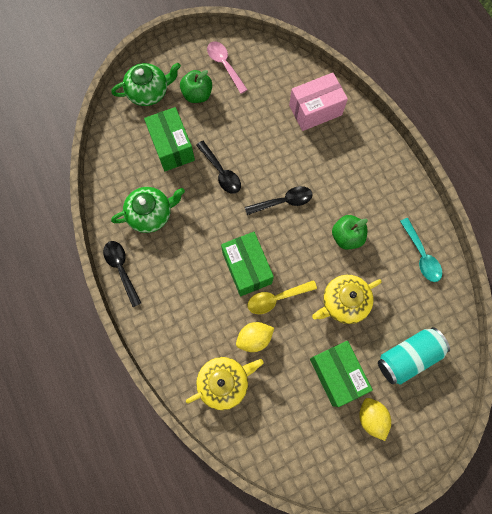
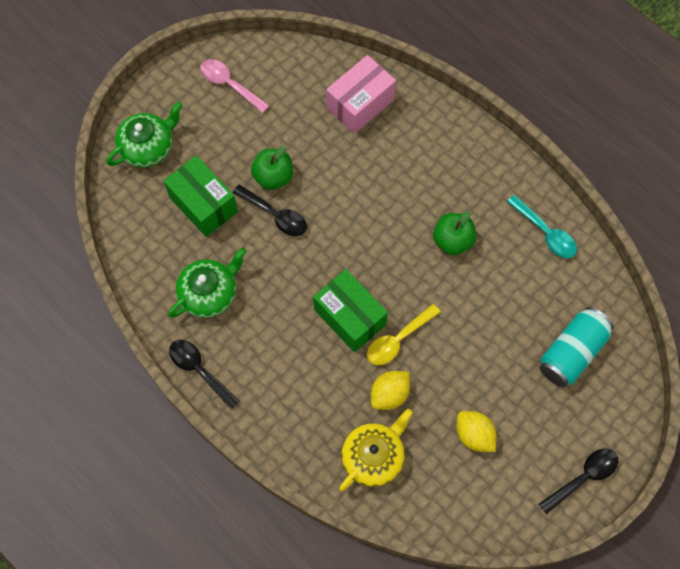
camera: 20 degrees left, 5 degrees down
(197, 95) = (210, 131): green apple -> green apple (273, 177)
(283, 201) = (363, 225): black spoon -> black spoon (583, 477)
(336, 374) = (499, 401): green box -> none
(344, 302) = (477, 317): yellow teapot -> none
(371, 417) = (556, 435): yellow lemon -> yellow lemon (474, 435)

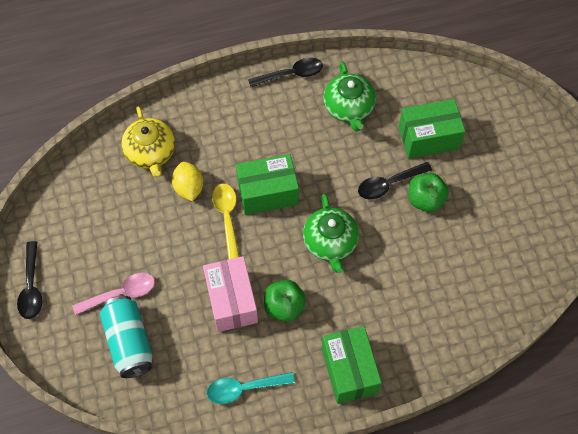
camera: 120 degrees right, 5 degrees down
(148, 147) = (504, 122): green teapot -> green teapot (330, 242)
(229, 84) = (535, 209): pink spoon -> pink spoon (121, 294)
(360, 104) = (460, 305): pink box -> pink box (231, 301)
(474, 160) = (349, 370): none -> green box
(474, 435) = (118, 228): yellow lemon -> none

